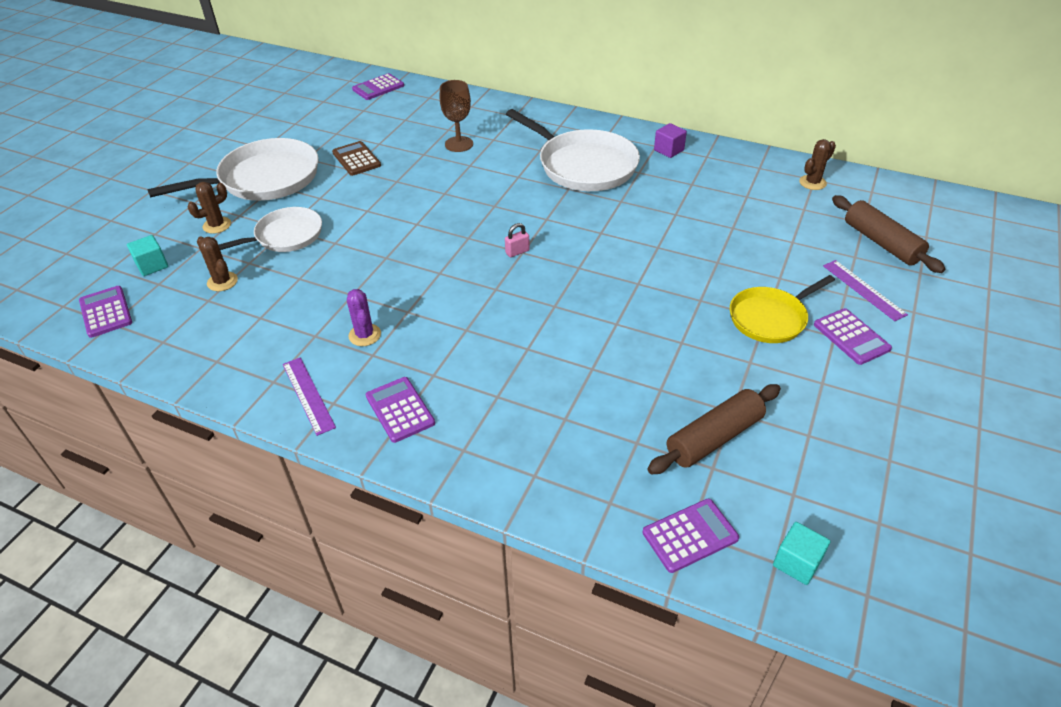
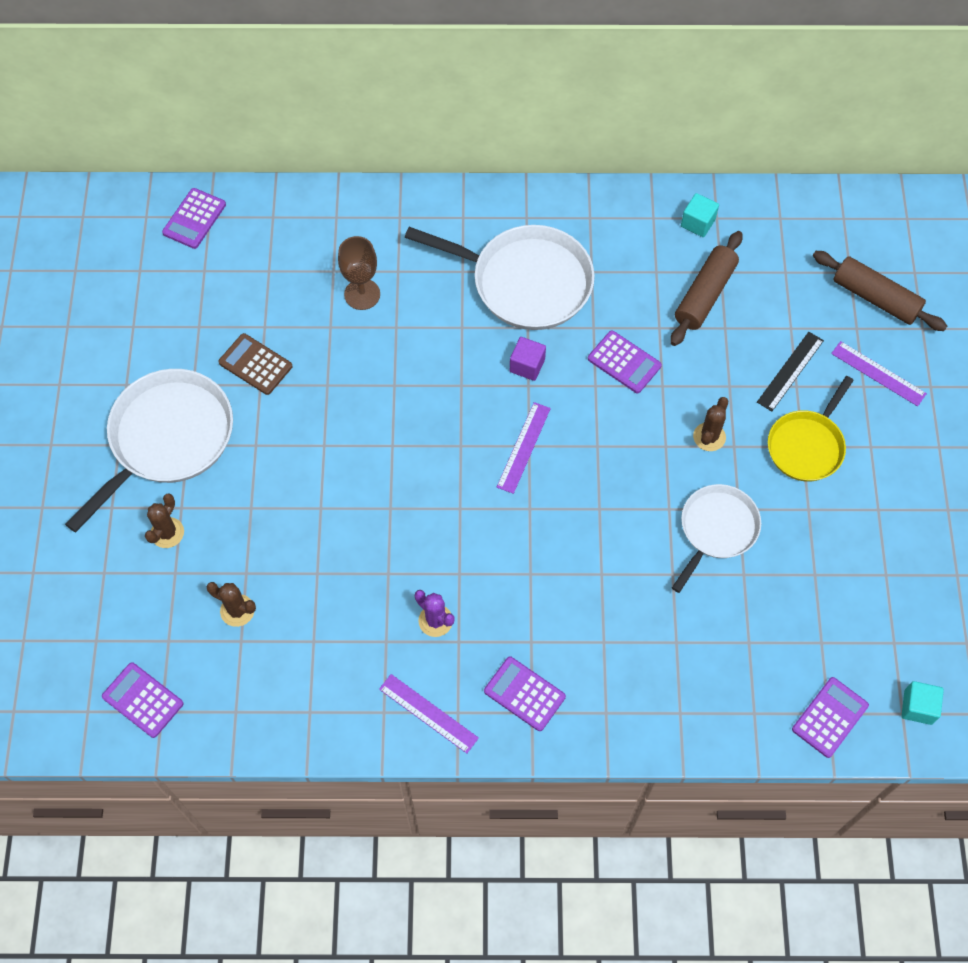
camera: 25 degrees left, 20 degrees up
(152, 265) = (140, 619): turquoise cube -> turquoise cube (698, 223)
(285, 236) = (259, 519): white pan -> white pan (716, 529)
(517, 252) = (523, 447): pink padlock -> purple ruler
(668, 150) = (607, 221): purple cube -> purple cube (527, 365)
(714, 438) = (810, 610): brown rolling pin -> brown rolling pin (704, 295)
(778, 267) = (790, 371): none -> black ruler
(812, 183) = (780, 224): brown cactus -> brown cactus (709, 437)
(851, 337) = (885, 442): purple calculator -> purple calculator (624, 362)

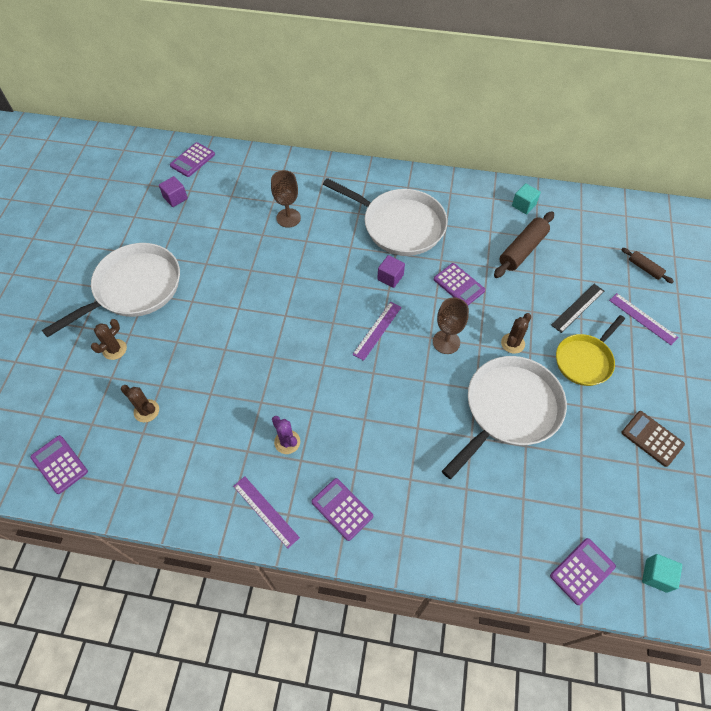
camera: 10 degrees right, 5 degrees down
(186, 287) = (175, 198): none -> purple cube
(255, 364) = (206, 250): brown calculator -> brown calculator (652, 438)
(620, 449) = (446, 342): none -> brown goblet
(716, 529) = (509, 409): white pan -> white pan, size x1.62
(875, 297) = (644, 268): brown rolling pin -> brown rolling pin, size x0.55

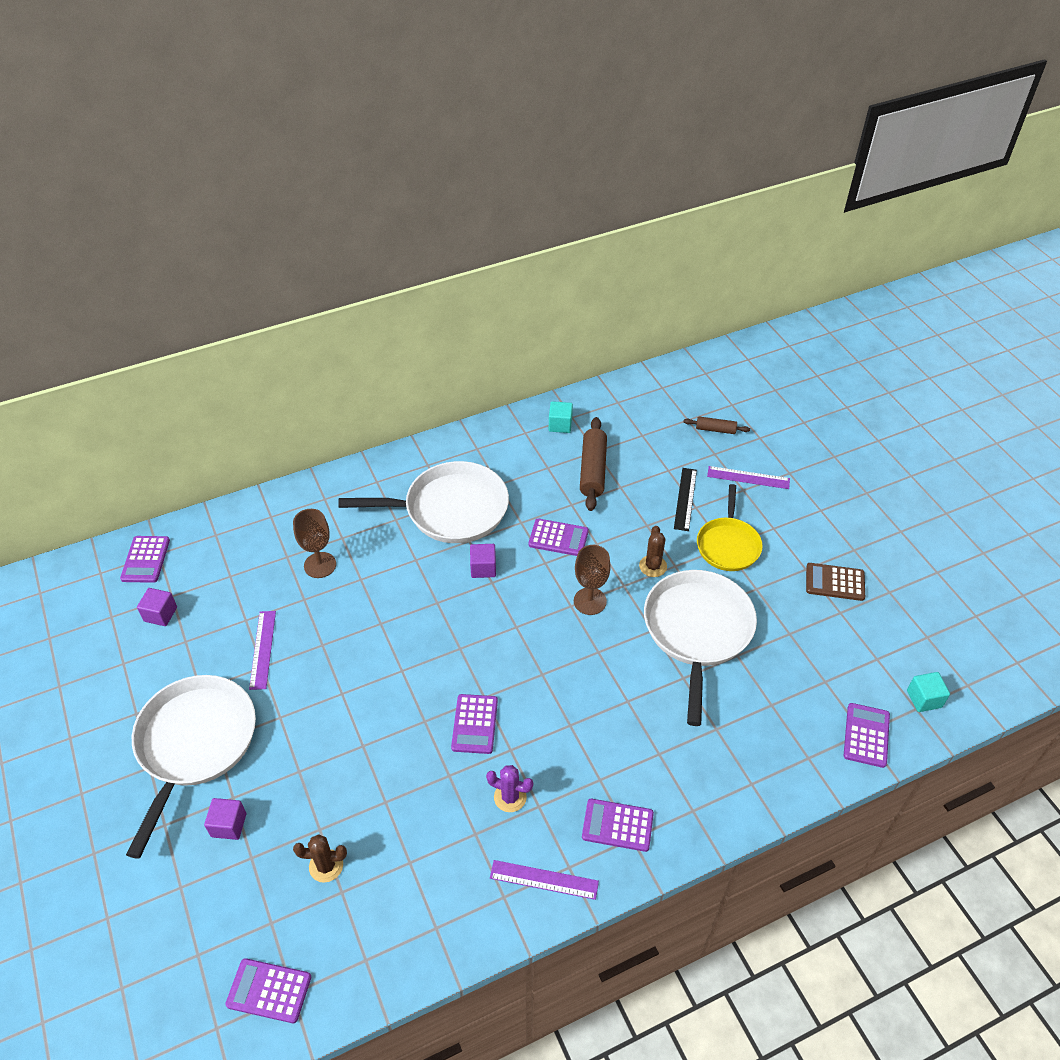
camera: 35 degrees left, 10 degrees down
(114, 349) = (229, 825): brown cactus -> purple cube
(303, 379) = (474, 724): none -> purple calculator
(377, 330) = (512, 629): purple ruler -> purple ruler (263, 649)

